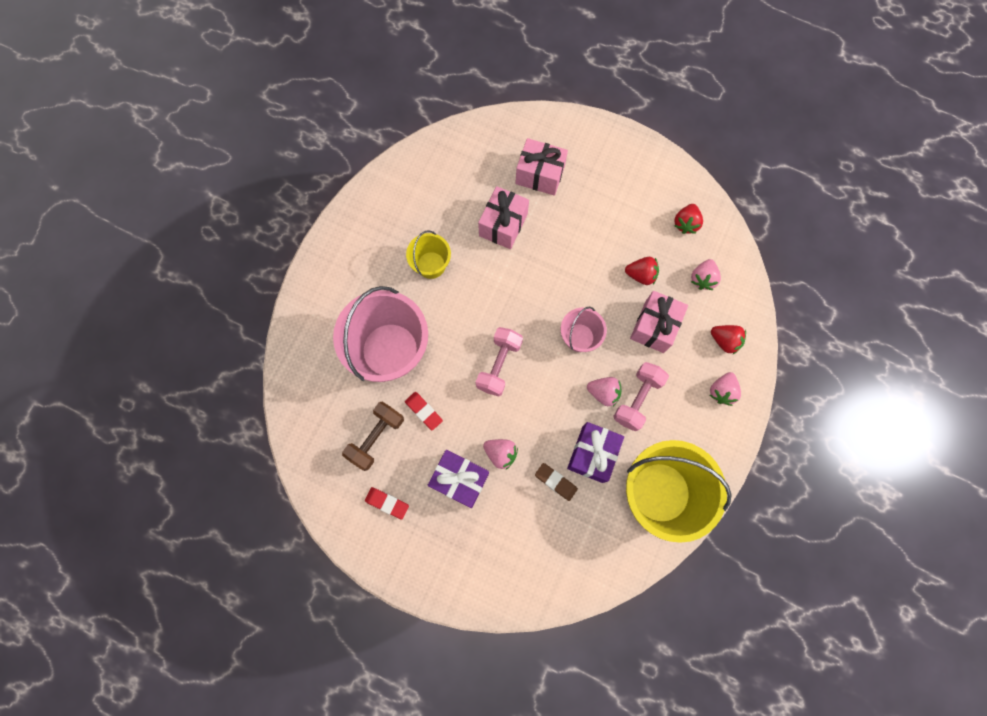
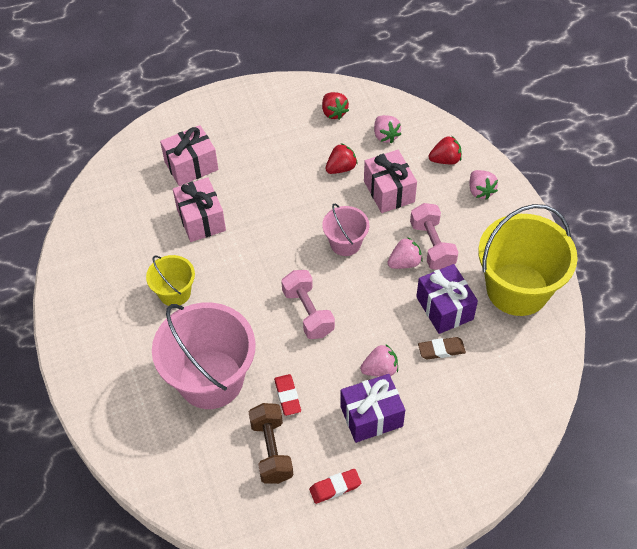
camera: 45 degrees left, 20 degrees down
(423, 411) = (287, 396): red eraser -> red eraser turned 75 degrees clockwise

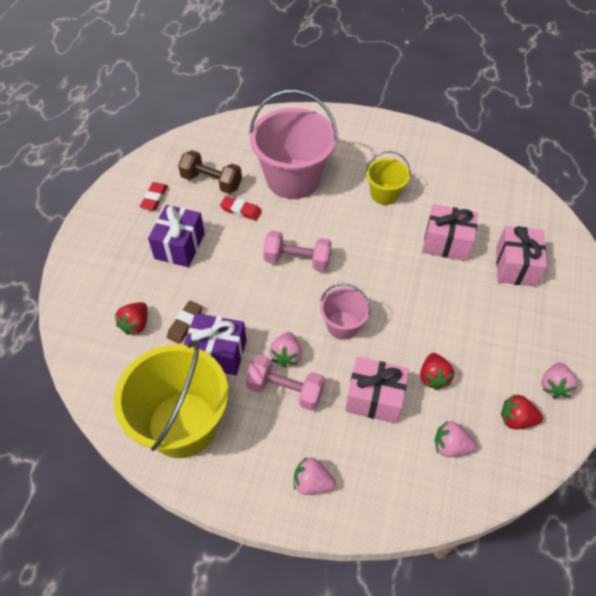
camera: 125 degrees right, 0 degrees up
(380, 369) = (208, 274): pink strawberry -> pink strawberry (554, 386)
(445, 160) = (377, 480): red strawberry -> red strawberry (136, 324)

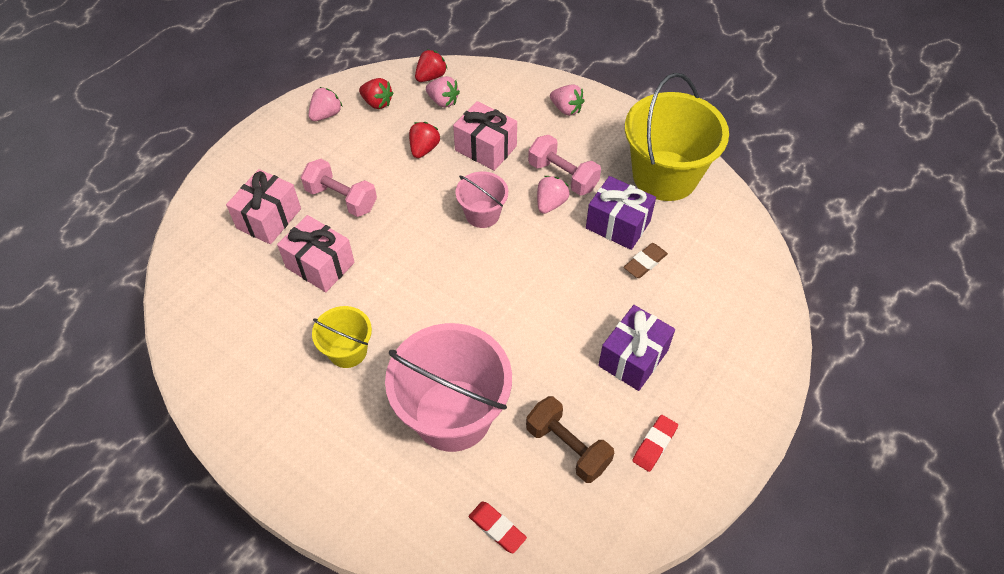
camera: 160 degrees left, 0 degrees up
(136, 324) = (699, 277): red strawberry -> red strawberry (431, 77)
(241, 210) = (541, 386): red eraser -> red eraser (497, 528)
(297, 260) = (498, 296): pink dumbbell -> pink dumbbell (341, 199)

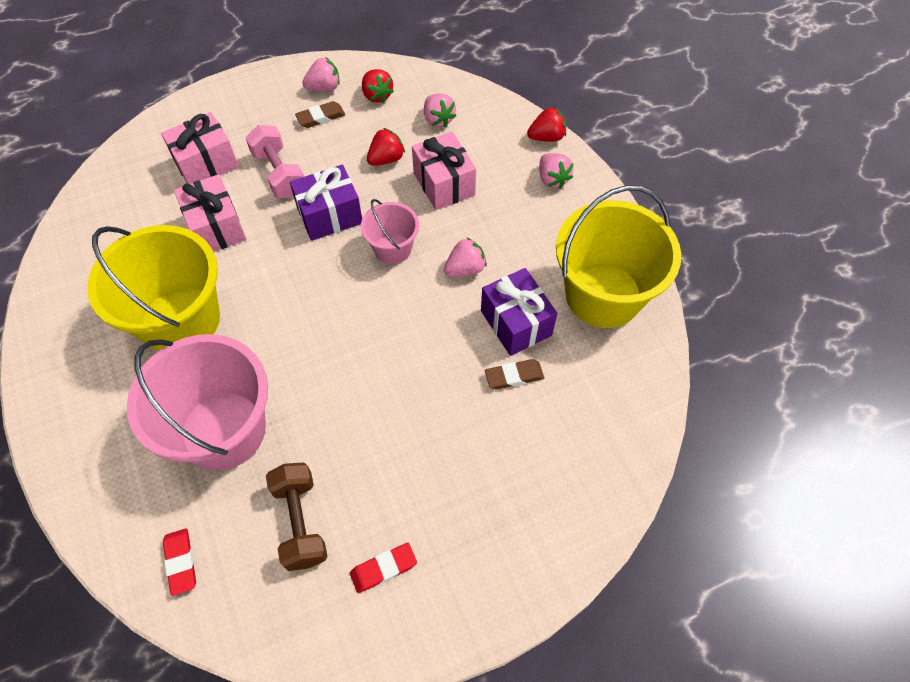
camera: 30 degrees right, 5 degrees up
(342, 139) = (321, 117): none -> brown eraser
(348, 351) = (181, 320): yellow bucket -> yellow bucket, size x1.96
(431, 77) = (444, 90): red strawberry -> red strawberry (546, 137)
(563, 176) = (498, 246): pink dumbbell -> none
(633, 358) = (429, 468): purple gift -> purple gift (330, 215)

